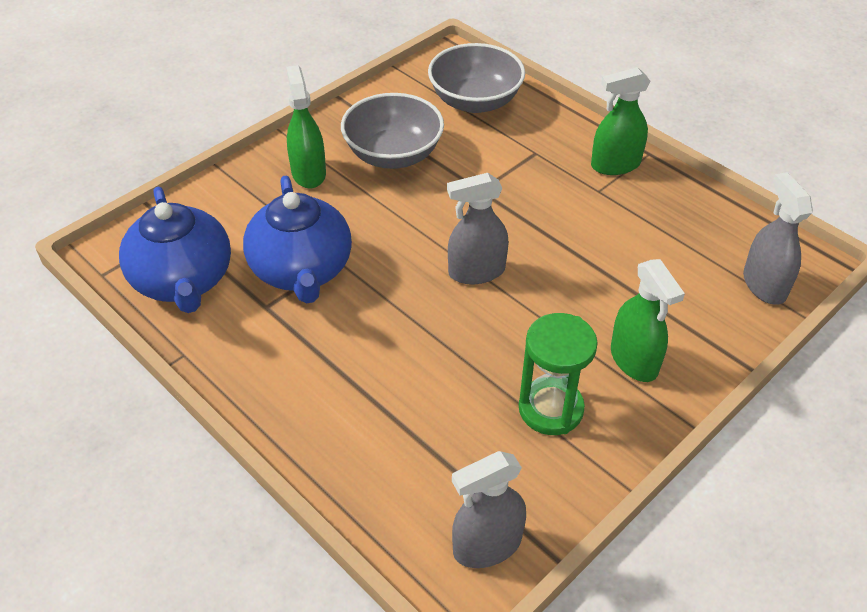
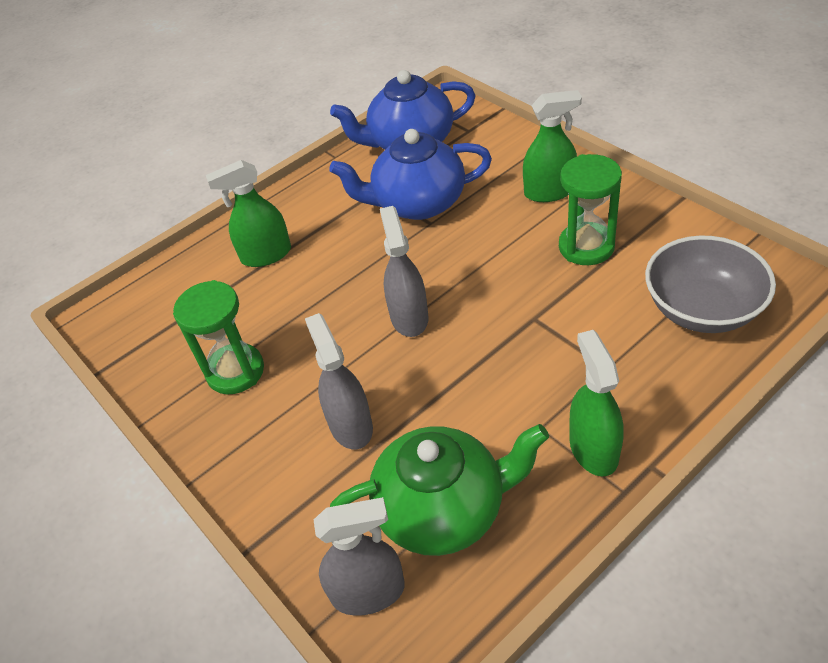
camera: 100 degrees right, 0 degrees up
(393, 154) = (586, 247): grey bowl -> green hourglass
(487, 545) = (124, 330): grey spray bottle -> grey spray bottle (350, 425)
(634, 360) = (277, 440): green spray bottle -> green spray bottle (266, 255)
(683, 244) = (443, 509): none -> green teapot

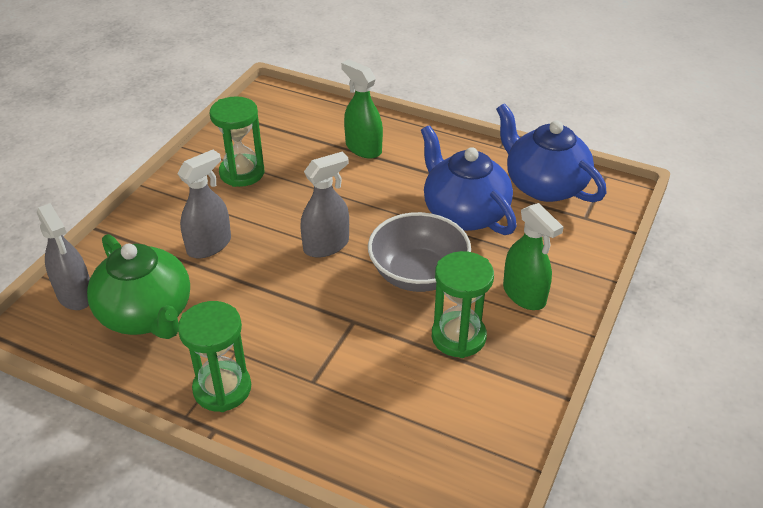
camera: 60 degrees right, 5 degrees down
(593, 449) = (222, 389): green spray bottle -> green hourglass
(702, 309) = (408, 437): grey bowl -> grey bowl (418, 274)

